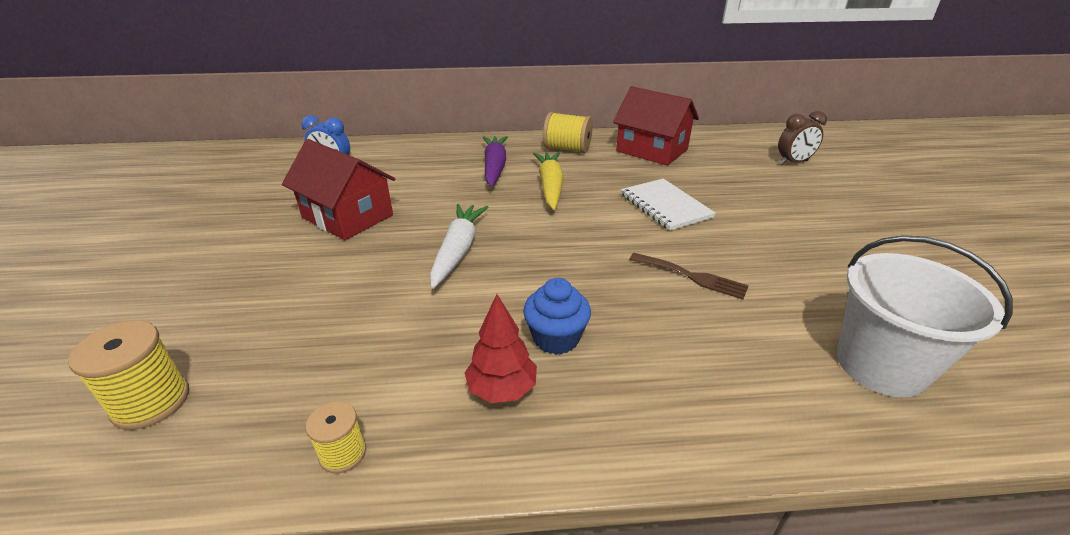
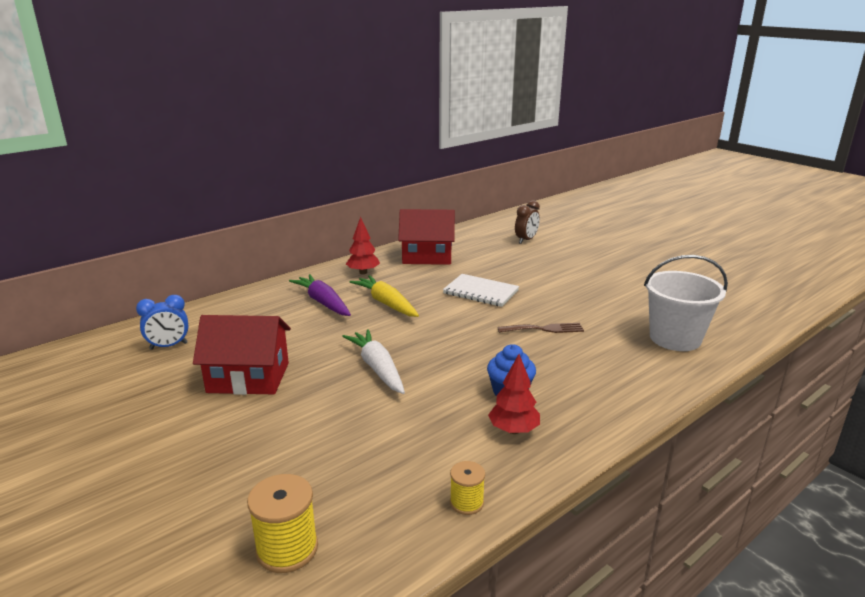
camera: 35 degrees left, 10 degrees down
(567, 149) = (363, 272): yellow spool -> red tree

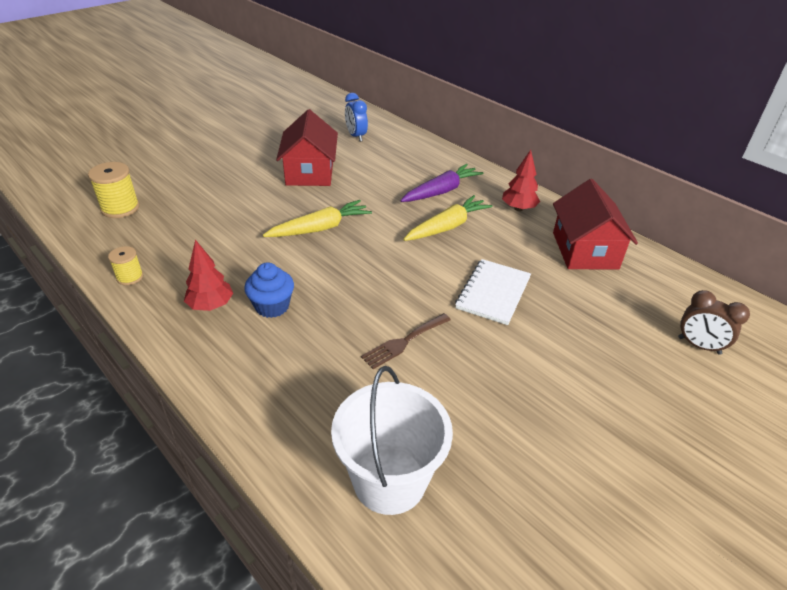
camera: 85 degrees right, 15 degrees up
(377, 368) = (320, 228): white carrot -> yellow carrot
(544, 329) = (404, 342): brown fork -> brown fork turned 60 degrees clockwise

